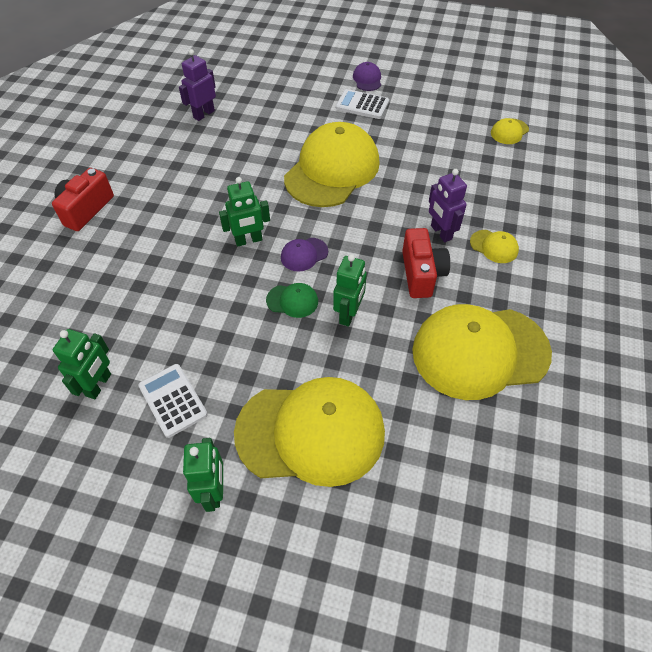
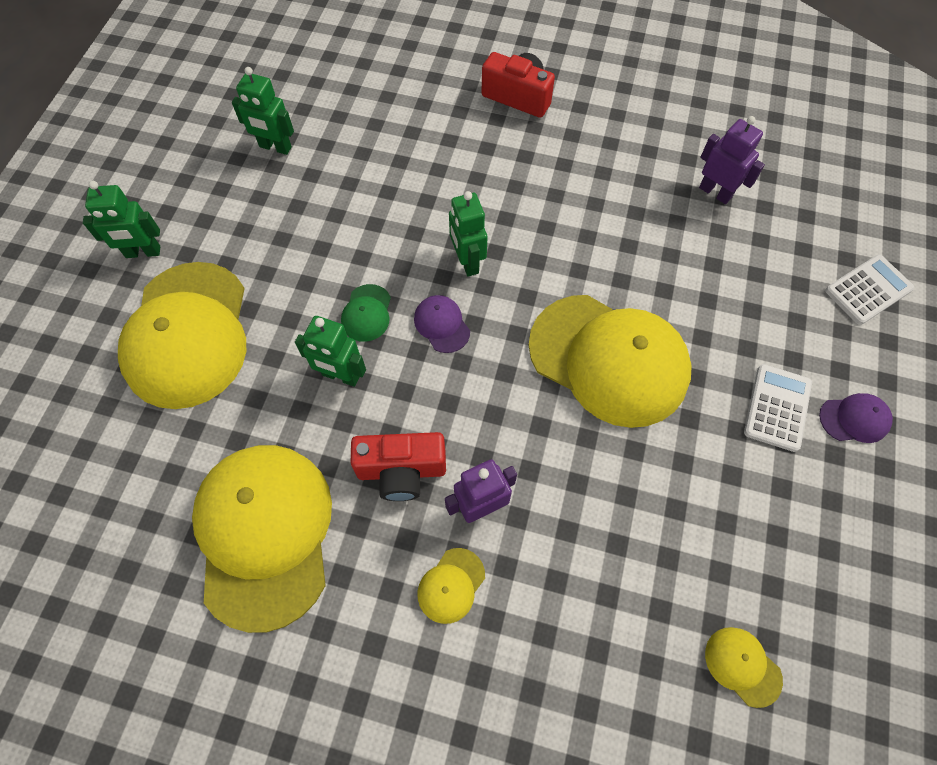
camera: 90 degrees right, 10 degrees up
(173, 400) = (248, 209): white calculator -> white calculator (868, 290)

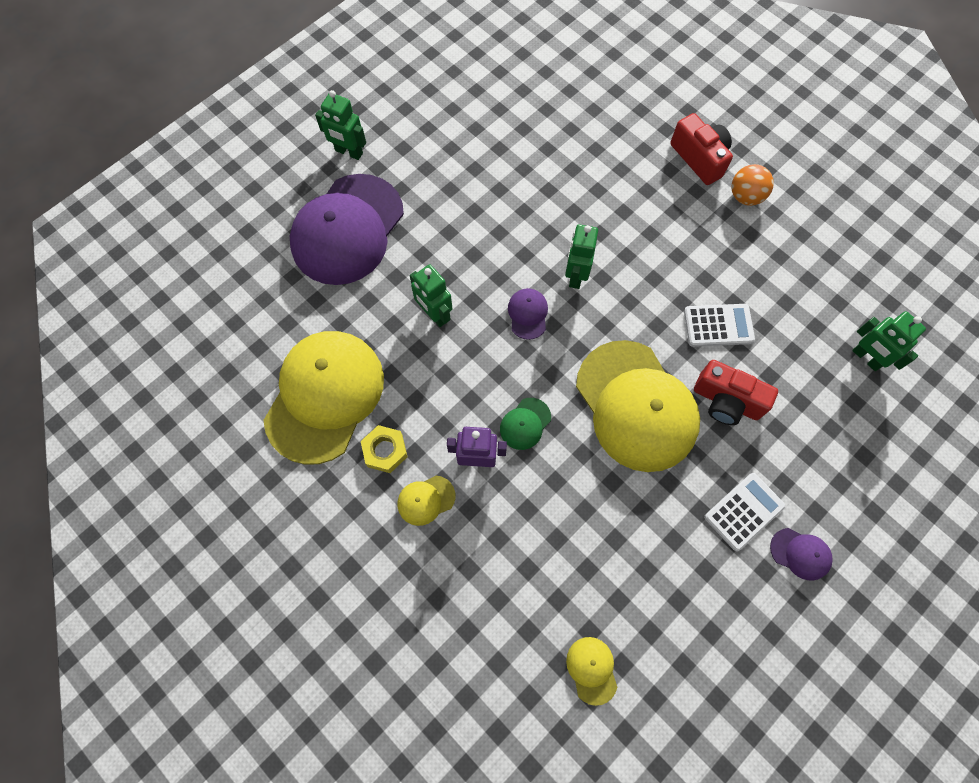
camera: 30 degrees right, 5 degrees up
(188, 334) = (347, 229): yellow cap -> purple cap
(275, 147) = (485, 113): green robot -> green robot (866, 358)
(367, 313) = (479, 277): green cap -> green cap (525, 424)
(371, 556) = (385, 451): none -> yellow nut
(401, 471) = (438, 404): red camera -> red camera (726, 401)
(583, 112) = (745, 196): none -> orange ball
(715, 192) = (812, 318): purple robot -> none
(868, 290) = (887, 463): white calculator -> white calculator (718, 325)

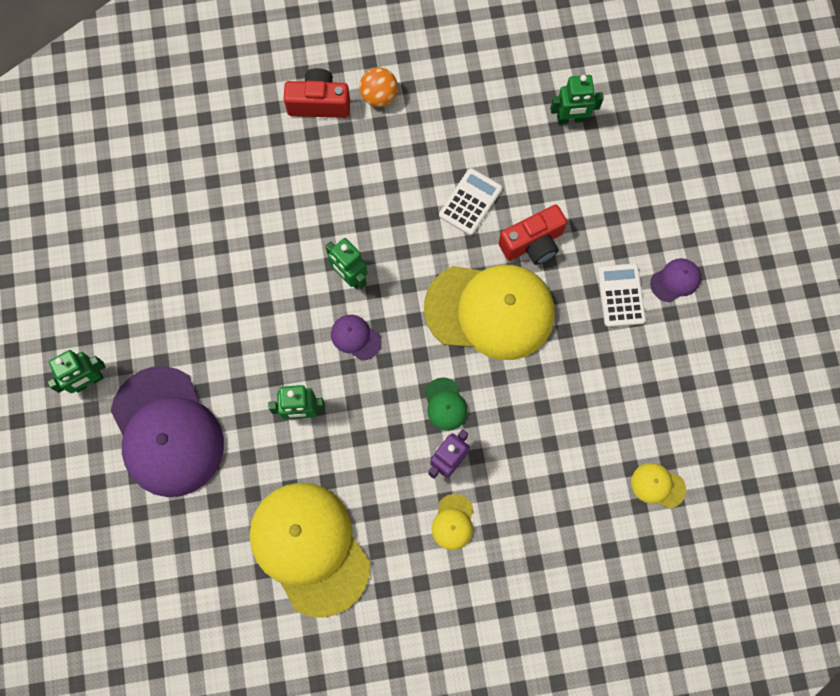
camera: 55 degrees left, 5 degrees up
(385, 451) = (391, 528): yellow nut -> none

